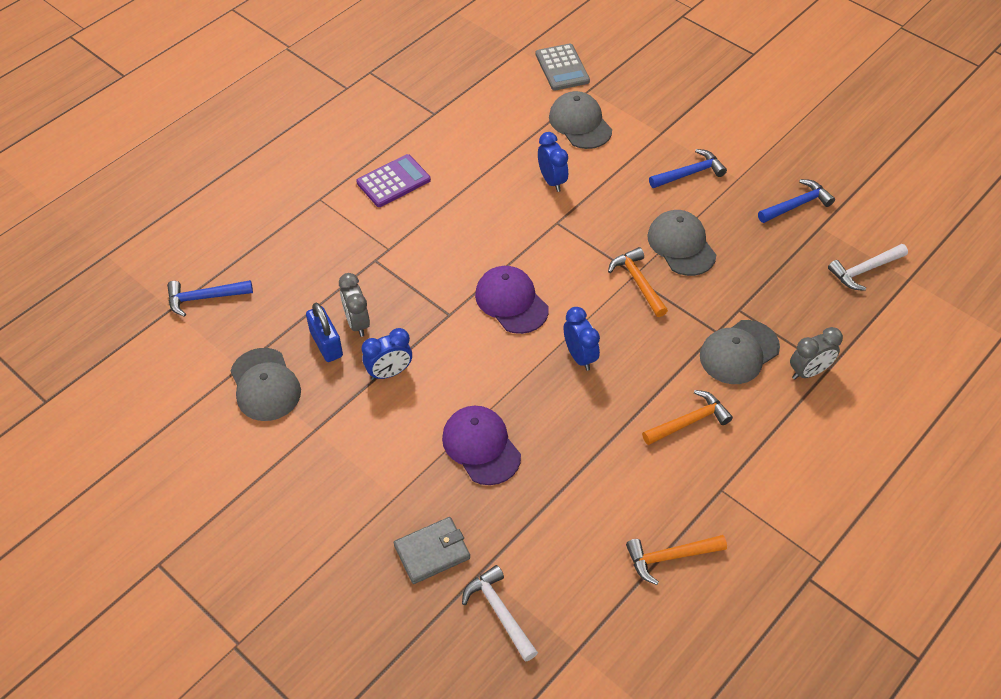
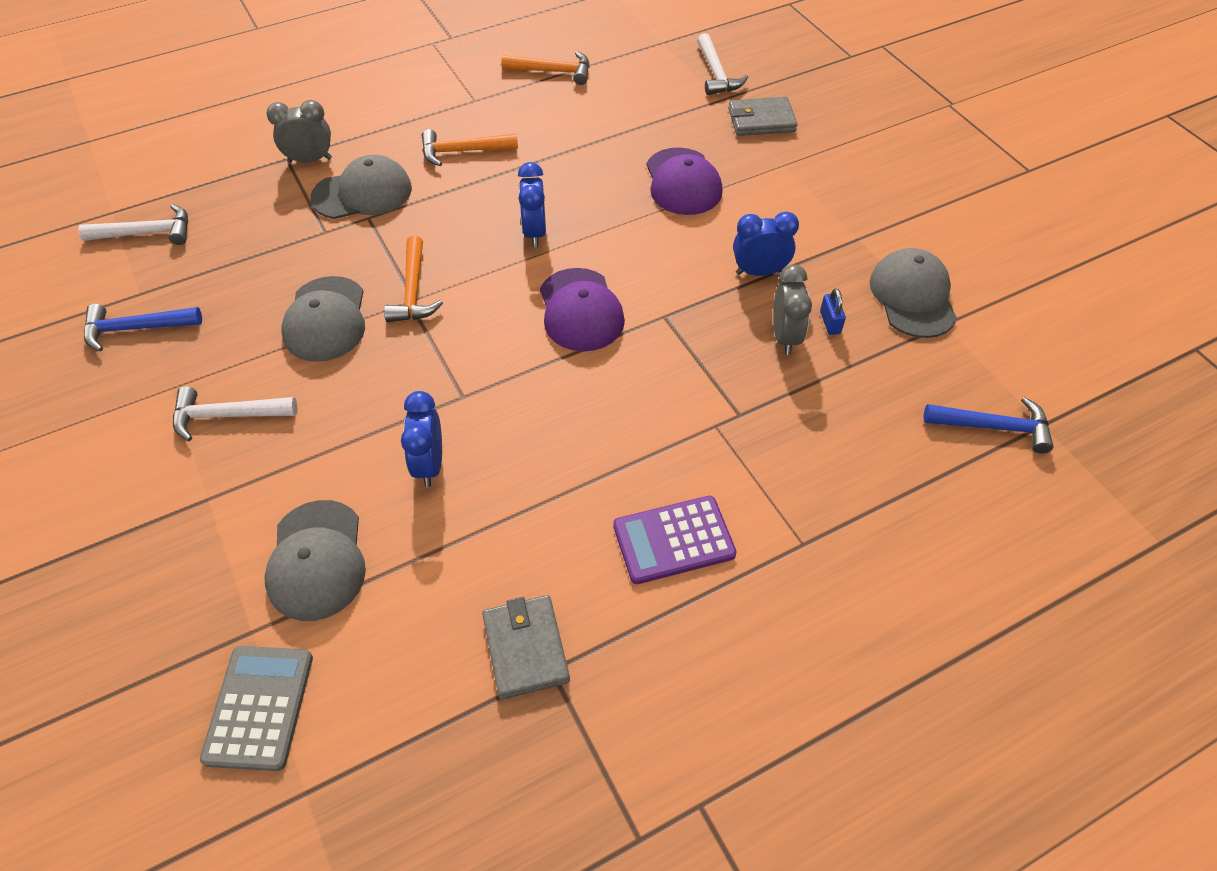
camera: 160 degrees left, 0 degrees up
(326, 344) = (830, 322): blue padlock -> blue padlock, size x0.57
(451, 118) = (525, 648): none -> grey wallet
(689, 173) = (227, 416): blue hammer -> white hammer

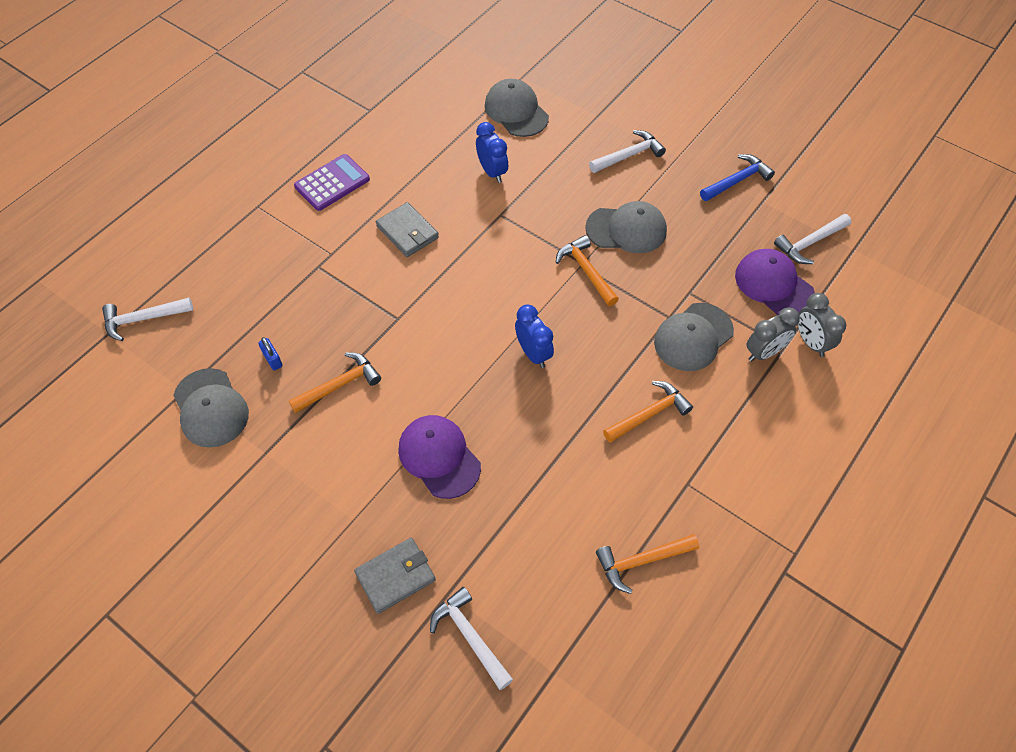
camera: 155 degrees right, 5 degrees up
(259, 707) = (494, 56): grey calculator -> none
(325, 319) = (626, 229): grey cap -> grey cap turned 120 degrees clockwise
(525, 648) = (386, 113): grey wallet -> grey wallet (407, 232)
(580, 310) = (460, 300): purple cap -> purple cap (773, 285)
(759, 272) = (339, 385): blue clock -> orange hammer
(785, 337) = (303, 334): grey clock -> grey clock (811, 342)
(993, 427) = (143, 319): blue hammer -> white hammer

